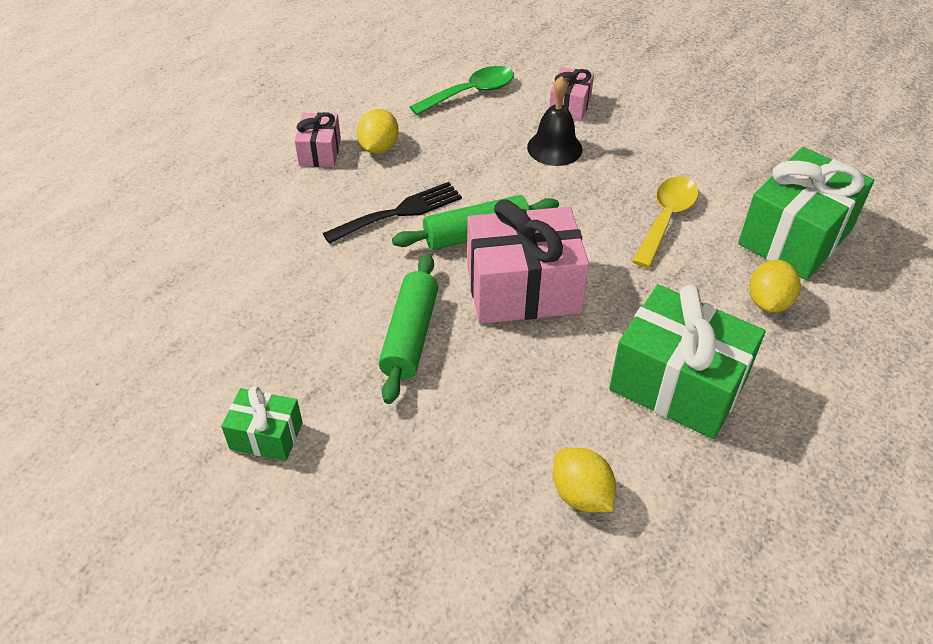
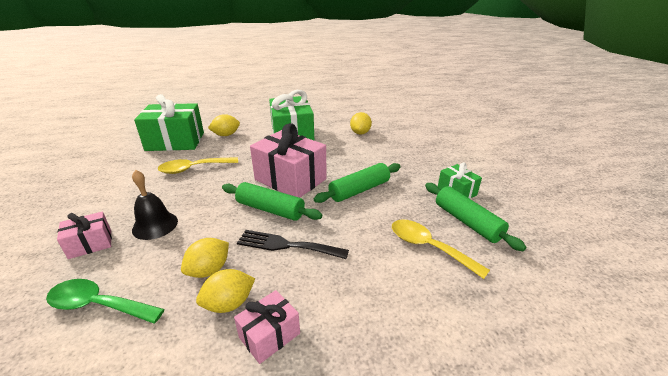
camera: 135 degrees left, 15 degrees down
(219, 377) = (467, 222): none -> green rolling pin
(246, 306) = (429, 247): none -> yellow spoon
(434, 153) = (209, 270): none -> yellow lemon

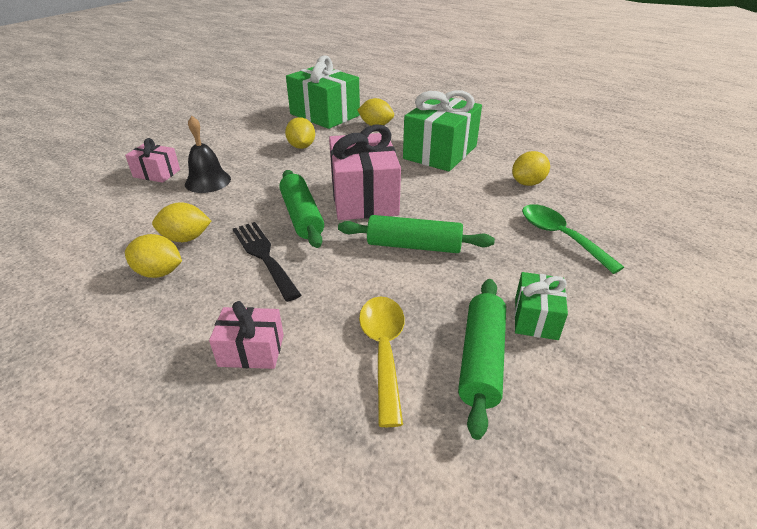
camera: 45 degrees right, 5 degrees up
(99, 305) = (103, 219): green spoon -> green spoon (560, 237)
(194, 168) = (301, 147): yellow spoon -> yellow lemon
(269, 335) = (144, 315): pink gift -> pink gift (251, 350)

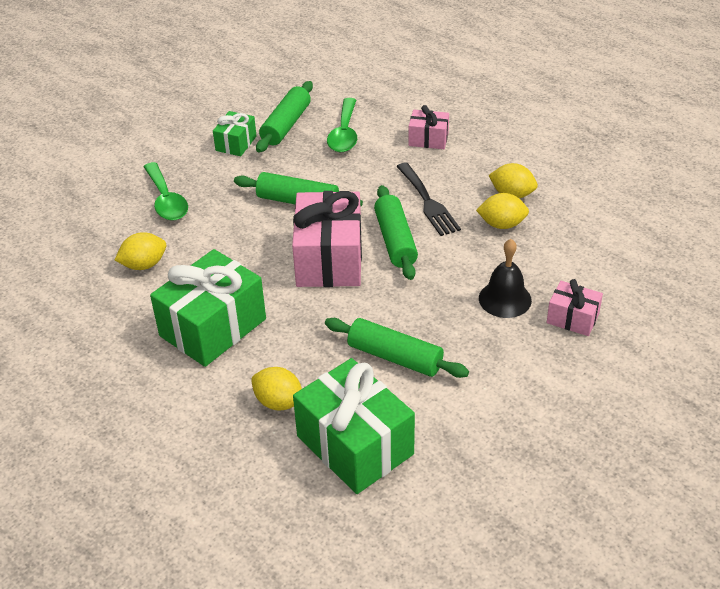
camera: 170 degrees left, 5 degrees up
(301, 147) = (394, 357): yellow lemon -> green rolling pin
(384, 350) = (344, 133): yellow spoon -> green spoon

